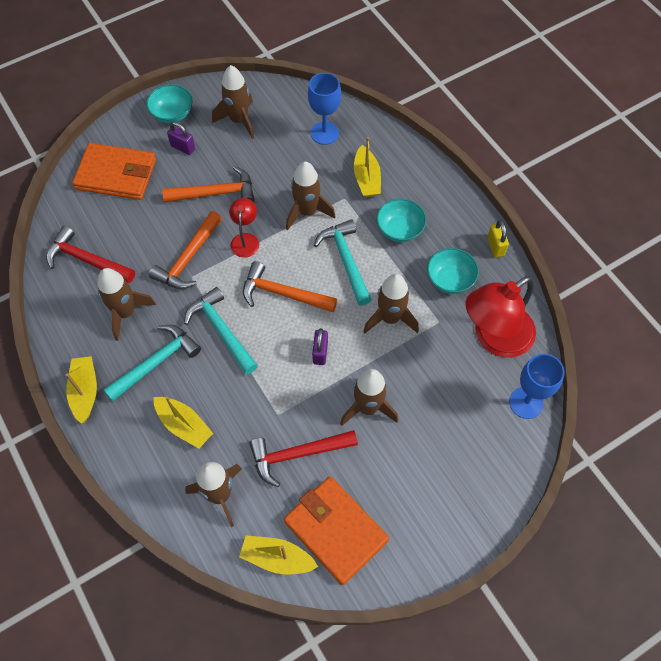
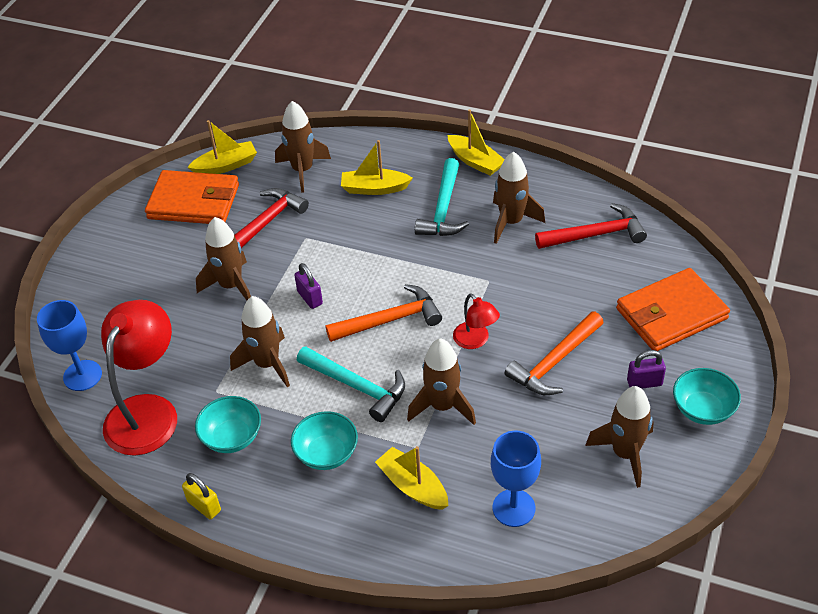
camera: 145 degrees right, 15 degrees down
(188, 258) = (509, 292): orange hammer -> none
(221, 330) = (415, 260): turquoise hammer -> none

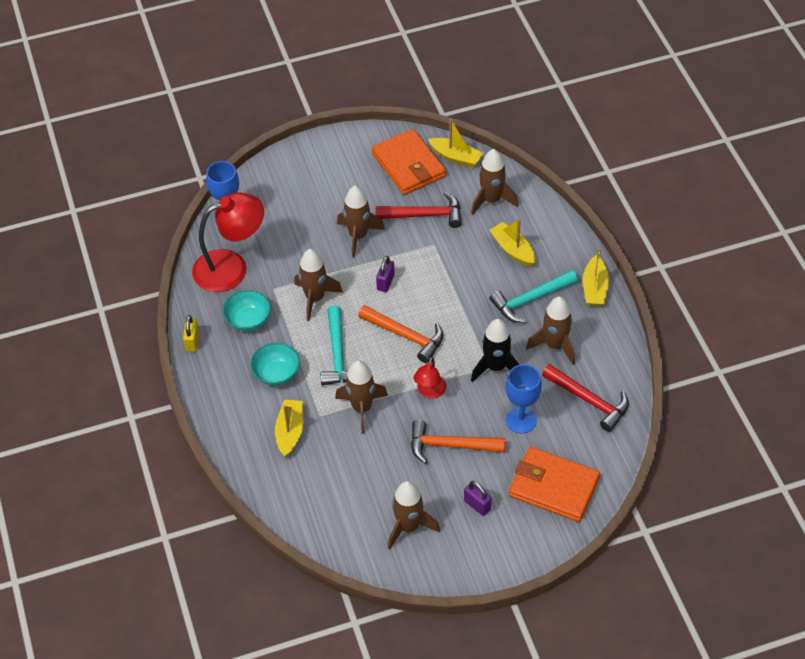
camera: 50 degrees right, 5 degrees up
(495, 276) = (495, 367): none -> black rocket
(513, 508) = (317, 492): blue goblet -> blue goblet (521, 420)
(703, 409) = (483, 550): turquoise bowl -> none

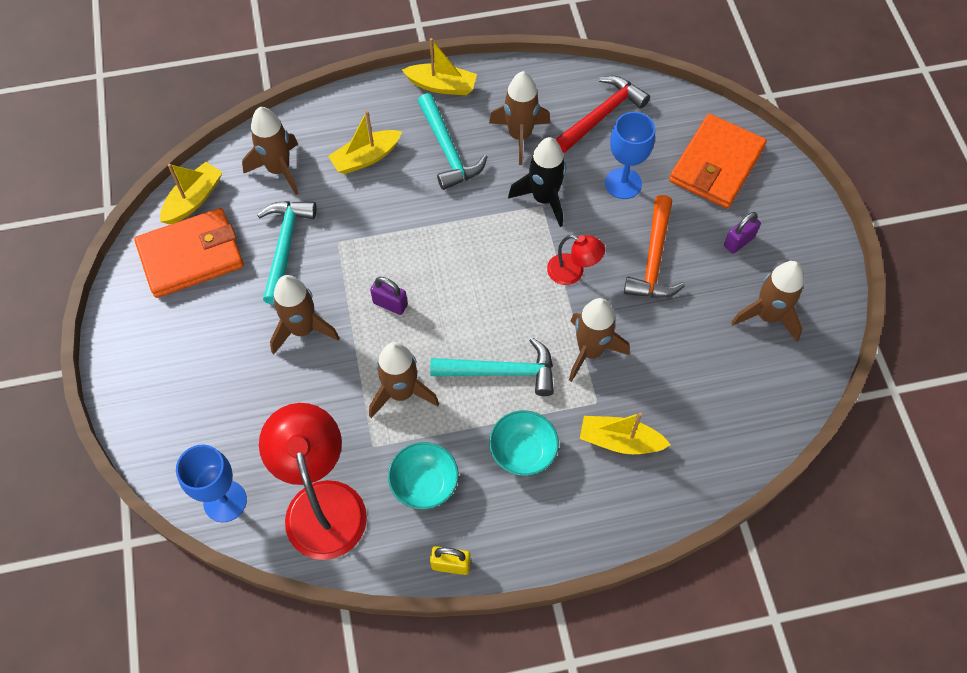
camera: 85 degrees left, 10 degrees up
(405, 336) = (482, 290): orange hammer -> none
(424, 215) = (285, 246): red hammer -> turquoise hammer

